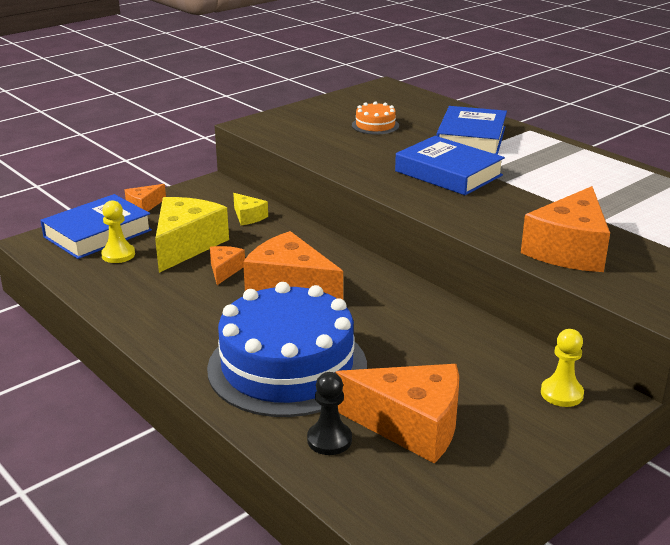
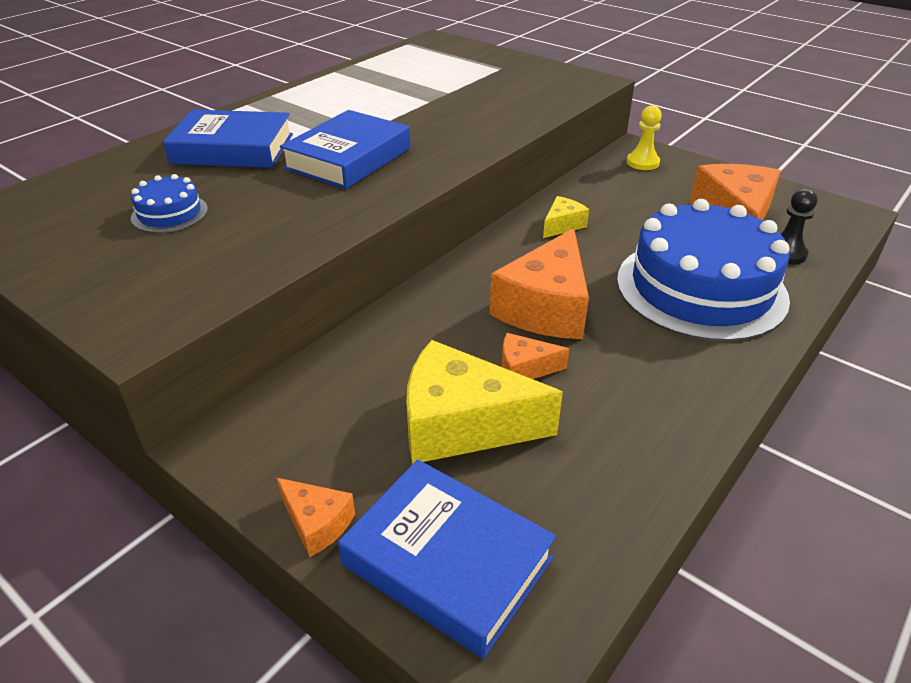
camera: 100 degrees left, 10 degrees up
(118, 255) = (518, 502): yellow pawn -> none
(248, 217) = (352, 376): yellow cheese -> yellow cheese (562, 225)
(375, 125) = (169, 213): orange cake -> blue cake
(569, 250) = (515, 105): orange cheese -> none

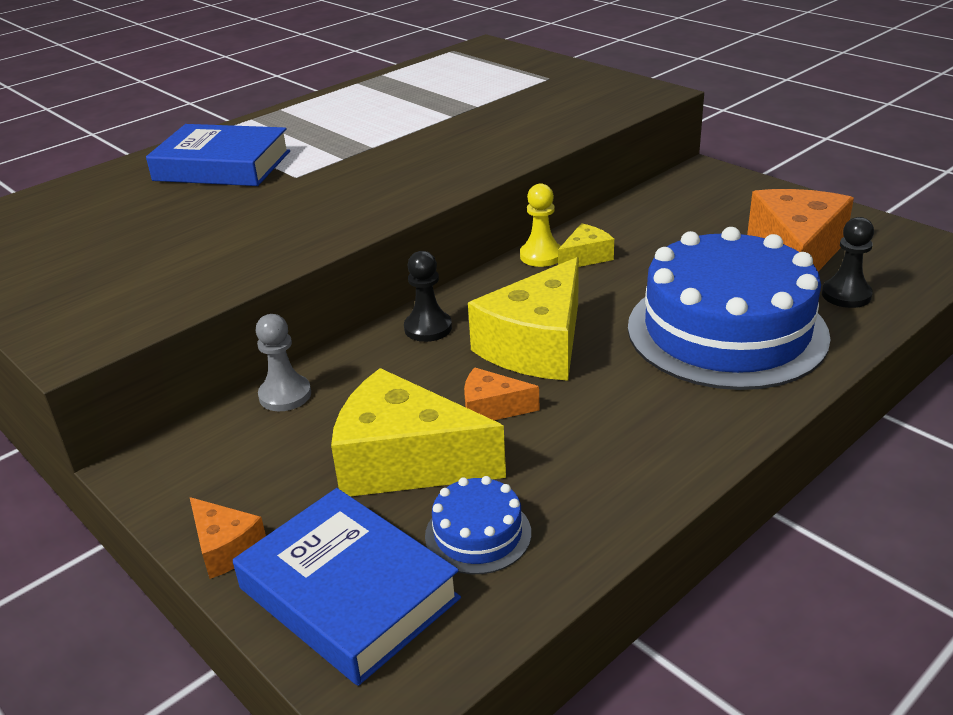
camera: 10 degrees right, 5 degrees down
(169, 213) = (138, 231): blue cake -> blue cake (478, 534)
(332, 364) = (285, 395): none -> grey pawn
(348, 158) = (342, 177): blue book -> none
(445, 294) = (428, 328): none -> black pawn
(545, 307) = (536, 345): orange cheese -> yellow cheese
(642, 162) = (706, 188): yellow pawn -> yellow pawn (541, 256)

